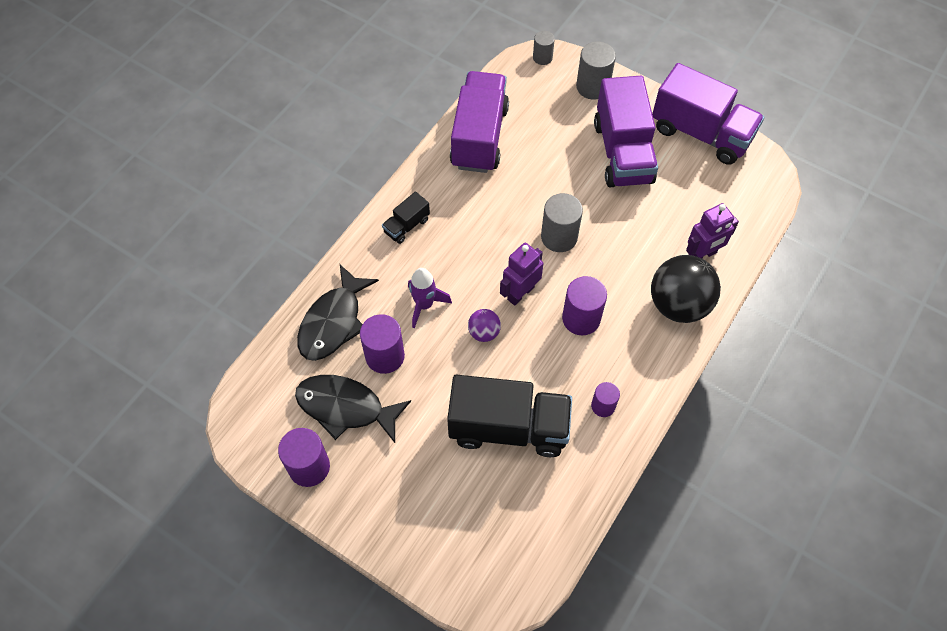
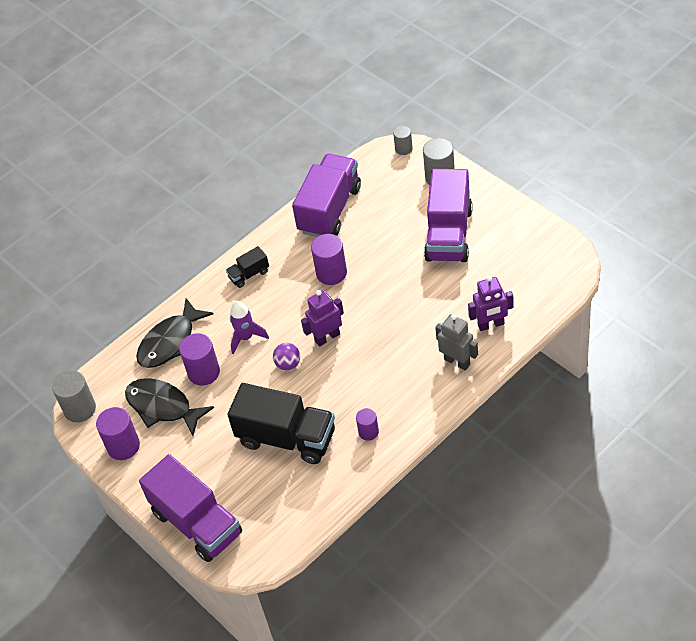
camera: 20 degrees right, 10 degrees down
(559, 237) = (372, 297): grey cylinder -> grey cylinder (80, 409)
(581, 318) = (371, 363): purple cylinder -> purple cylinder (331, 273)
(678, 304) = (457, 362): black ball -> grey robot
(701, 133) = (523, 225): purple truck -> purple truck (197, 523)

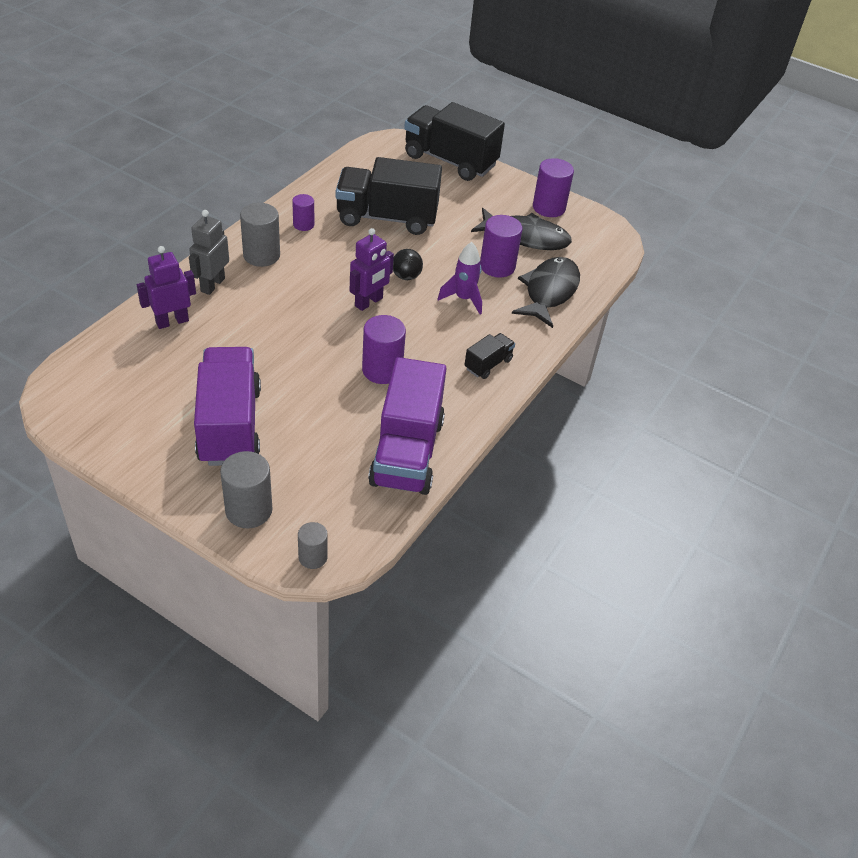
camera: 155 degrees right, 5 degrees down
(80, 409) = (611, 233): grey cylinder -> grey cylinder (261, 255)
(197, 523) = (450, 161): purple truck -> black truck
(288, 364) = (406, 276): purple ball -> black ball
(457, 362) = (212, 285): grey robot -> grey robot turned 90 degrees clockwise

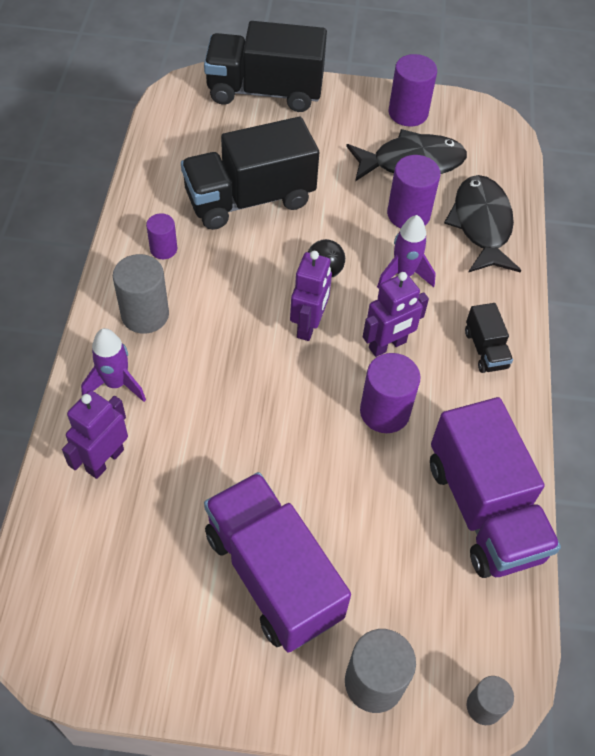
camera: 25 degrees left, 10 degrees up
(212, 285) = (116, 383): grey robot -> purple rocket
(416, 334) = (387, 345): none -> purple robot
(488, 364) = (485, 349): black truck -> black truck turned 150 degrees clockwise

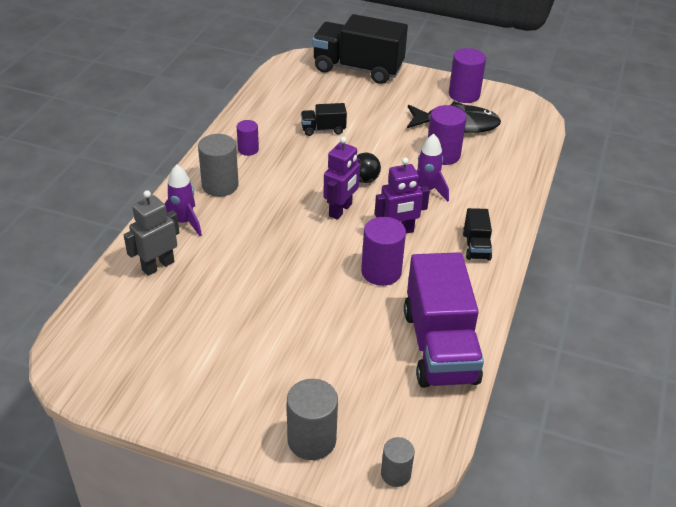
camera: 15 degrees right, 15 degrees down
(104, 460) = (158, 266): purple robot -> grey robot
(249, 199) = (323, 129): black truck -> black truck, size x0.46
(272, 575) = (257, 357): purple truck -> none
(481, 225) = (499, 169): black fish -> none

